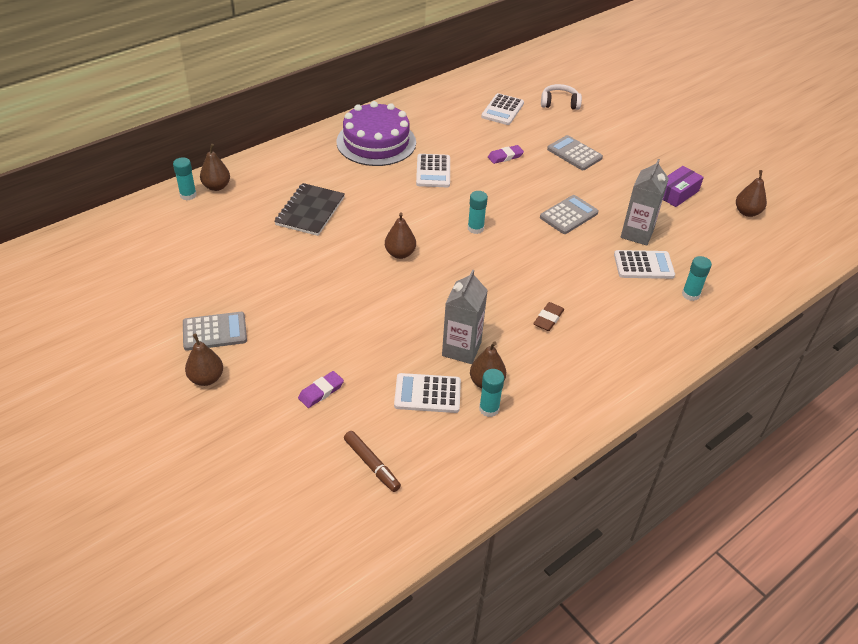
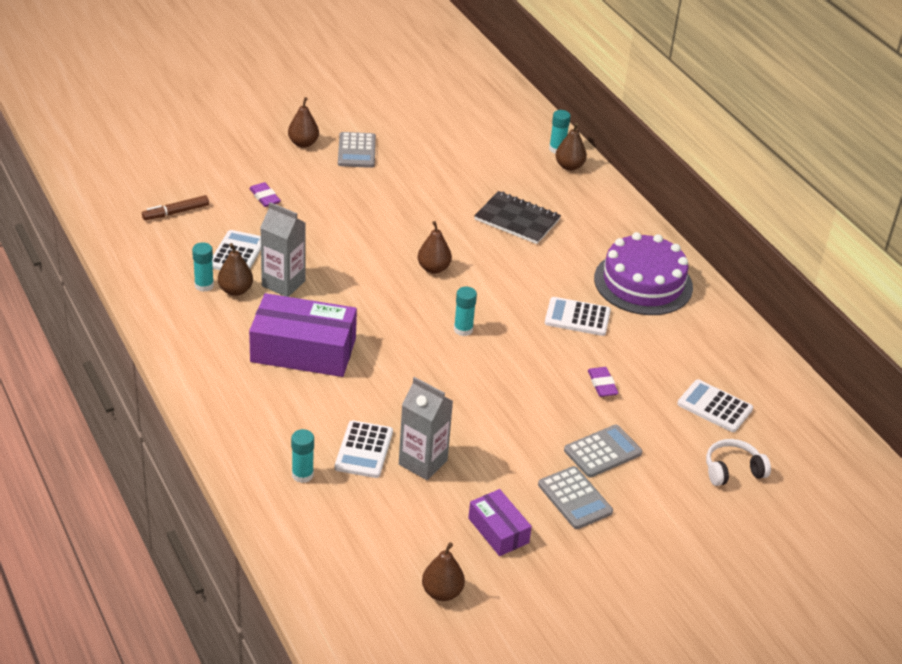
camera: 100 degrees right, 5 degrees down
(548, 319) = (303, 350): brown eraser -> purple box
(559, 103) = (732, 470): white headphones -> white headphones turned 120 degrees counterclockwise
(568, 215) = (471, 411): grey calculator -> grey calculator (575, 498)

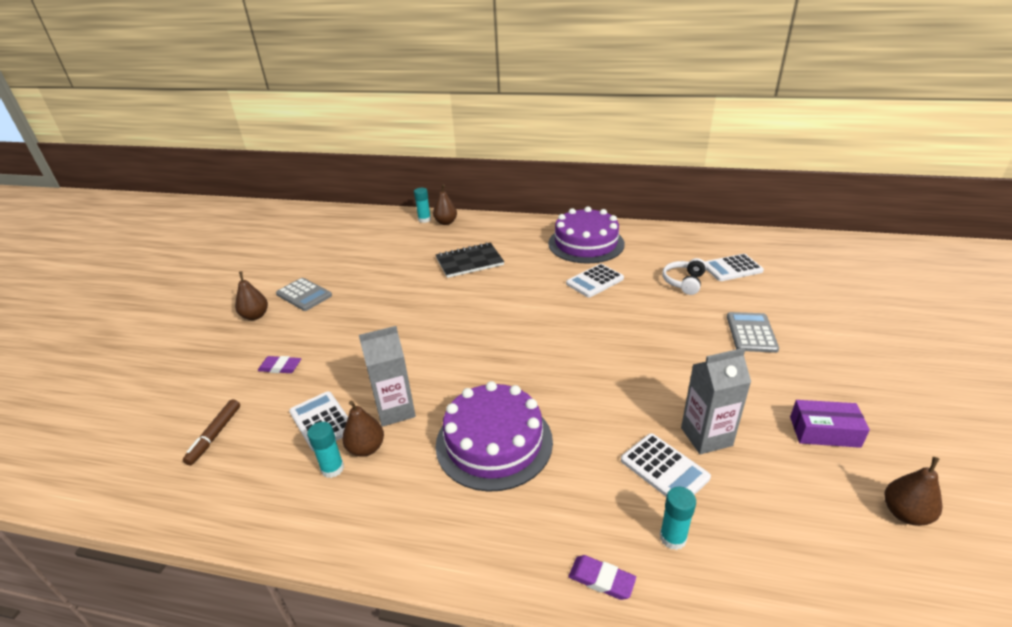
camera: 45 degrees left, 5 degrees down
(303, 350) = (494, 442): purple box -> purple cake
(433, 268) = (475, 319): brown pear -> none
(463, 329) = (558, 336): turquoise glue stick -> none
(575, 498) = (800, 370): grey calculator -> none
(602, 384) = (675, 301): purple eraser -> purple eraser (601, 579)
(732, 470) = (803, 288): white headphones -> white headphones (684, 282)

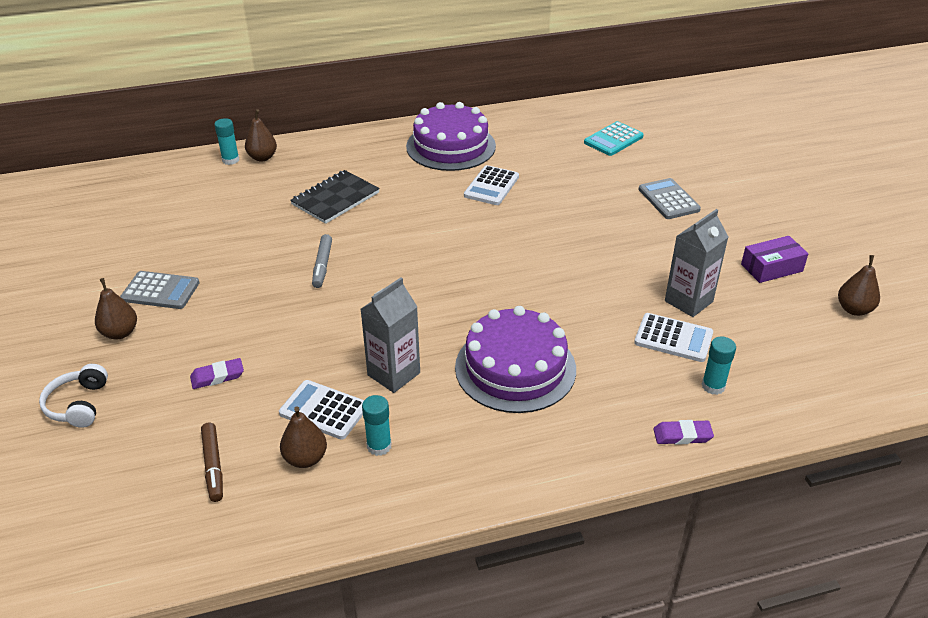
camera: 30 degrees left, 5 degrees up
(366, 448) = (396, 417): brown pear -> brown pear (305, 458)
(419, 307) = (322, 265): none -> grey marker
(684, 282) = (579, 165): white headphones -> white headphones (78, 404)
(732, 268) = (613, 140): white calculator -> turquoise calculator

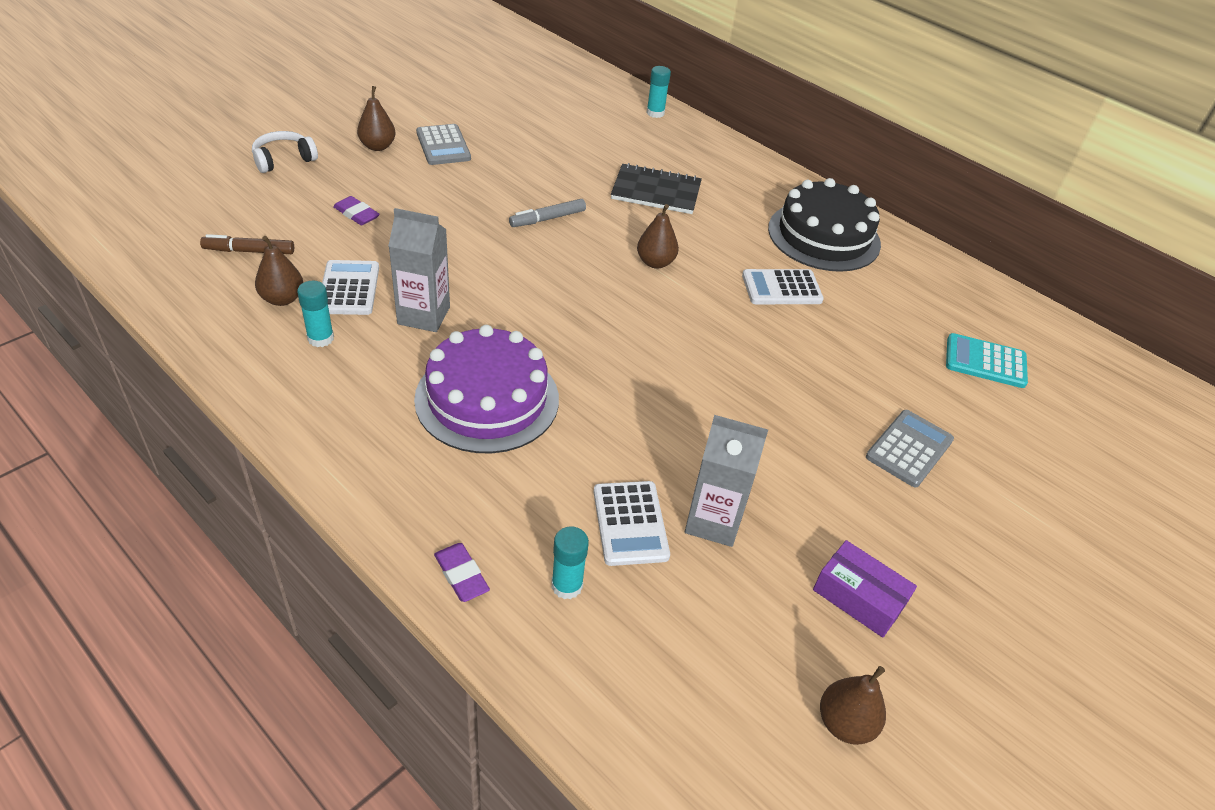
camera: 55 degrees right, 5 degrees up
(213, 466) = (249, 251): brown marker -> brown marker turned 45 degrees clockwise
(262, 157) = (677, 128): brown pear -> brown pear (655, 262)
(451, 146) = (824, 236): purple cake -> black cake

